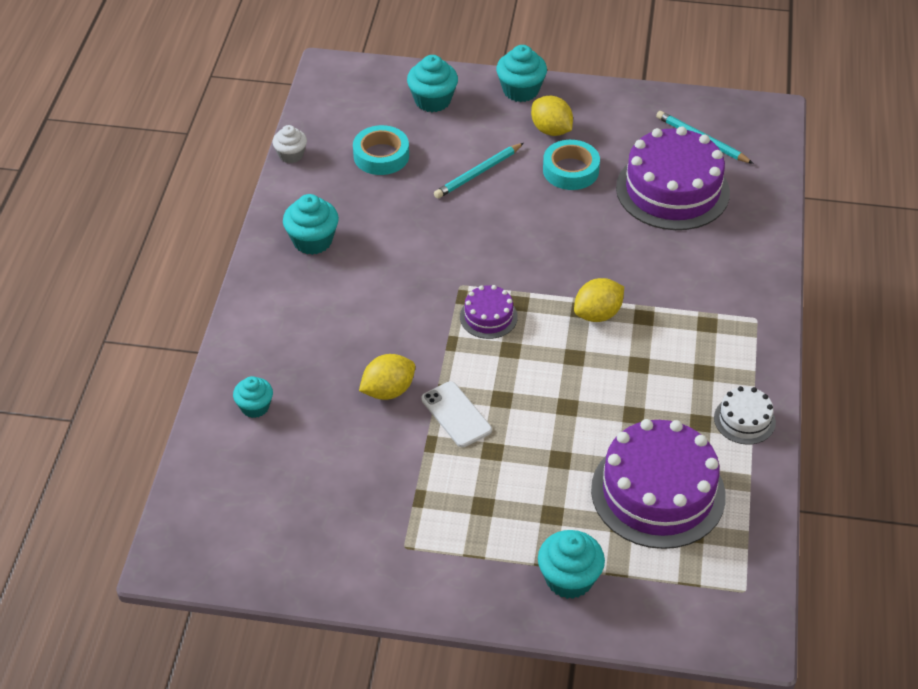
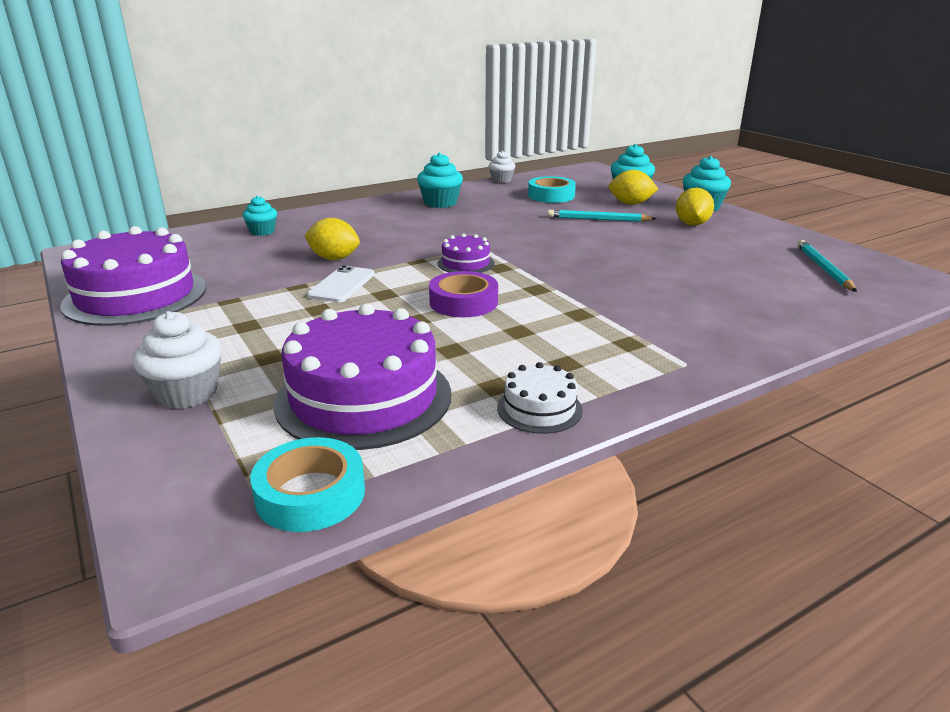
camera: 50 degrees right, 20 degrees down
(563, 364) = (463, 302): none -> purple tape
(569, 579) = (187, 393): turquoise cupcake -> white cupcake
(570, 170) = (670, 241): turquoise tape -> turquoise tape (310, 494)
(597, 314) = (544, 296): yellow lemon -> yellow lemon (630, 203)
(672, 190) = (743, 277): purple cake -> purple cake (136, 296)

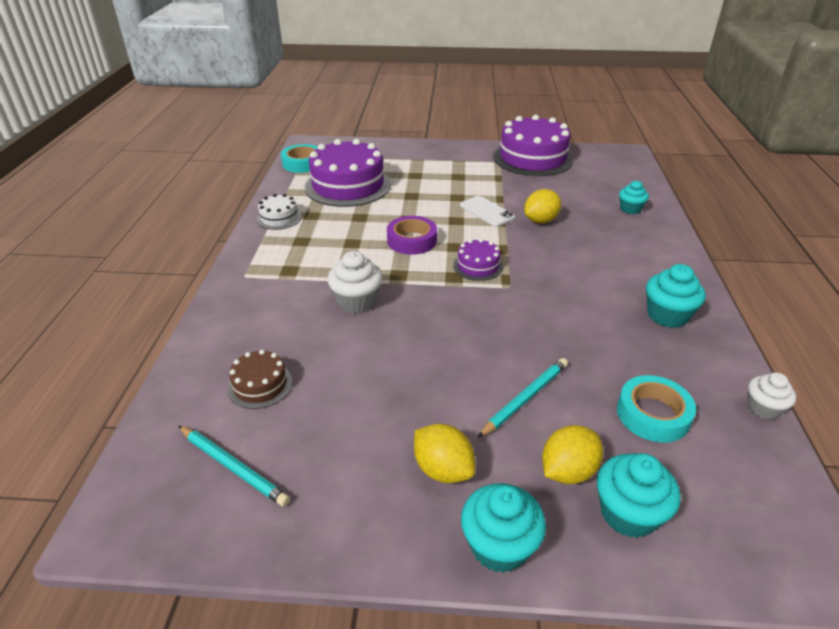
camera: 125 degrees right, 10 degrees up
(187, 393) = (403, 156): white cupcake -> white cupcake (357, 301)
(765, 289) = (260, 385): none -> brown cake

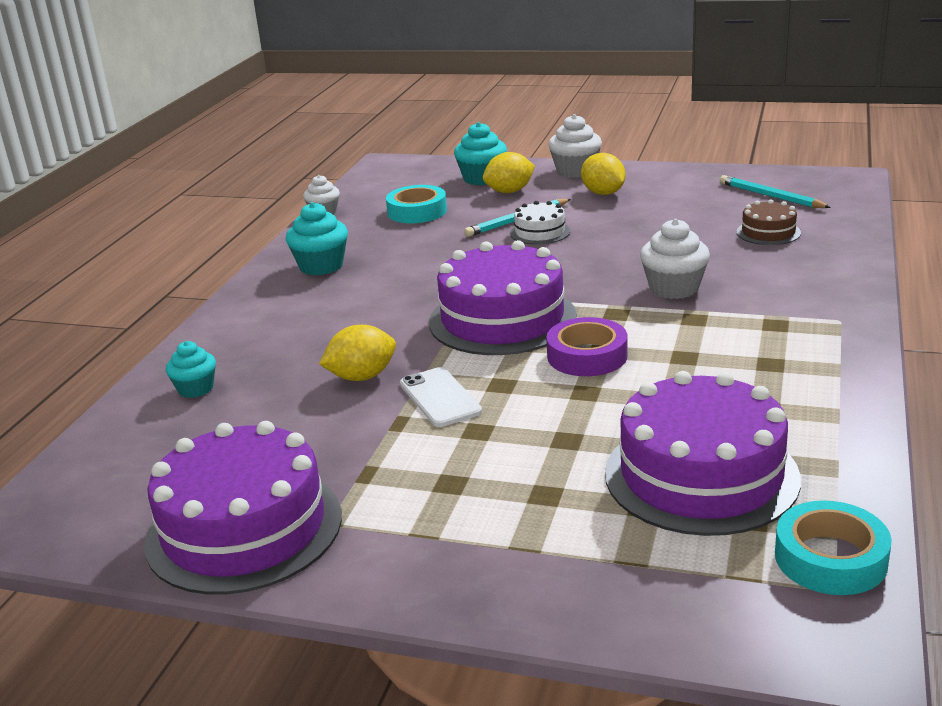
camera: 165 degrees left, 10 degrees down
(279, 218) = (827, 407): white cake -> white cake (540, 232)
(478, 266) = (502, 319): purple cake -> purple cake, size x2.11
(499, 546) = (575, 171): turquoise cupcake -> white cupcake

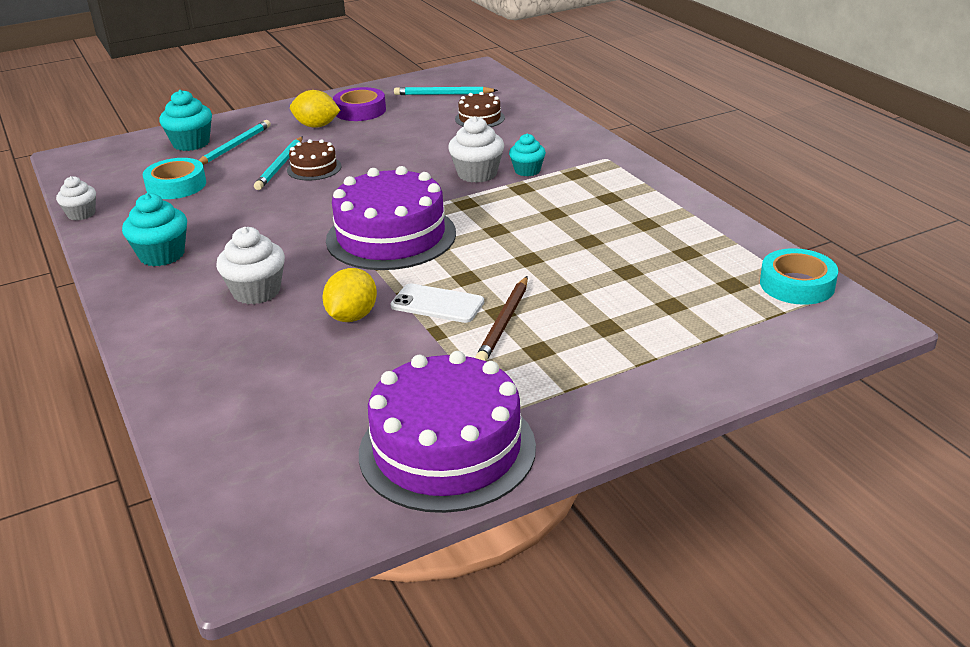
camera: 45 degrees left, 5 degrees up
(196, 389) = (220, 386): turquoise cupcake -> turquoise cupcake (527, 170)
(464, 442) = (504, 322): none -> brown pencil
(509, 191) = (234, 146): yellow lemon -> turquoise pencil
(540, 232) = (314, 168): white cake -> brown cake
(575, 171) = (265, 116): white cupcake -> white cupcake (256, 291)
(587, 356) = (492, 237): purple tape -> purple tape (360, 111)
(701, 475) = (672, 274): purple cake -> none

